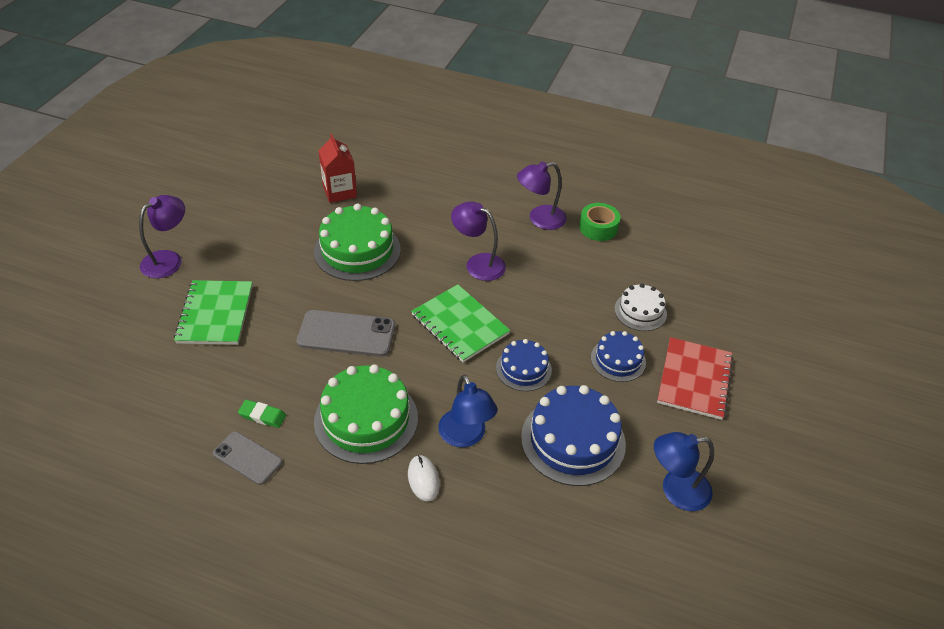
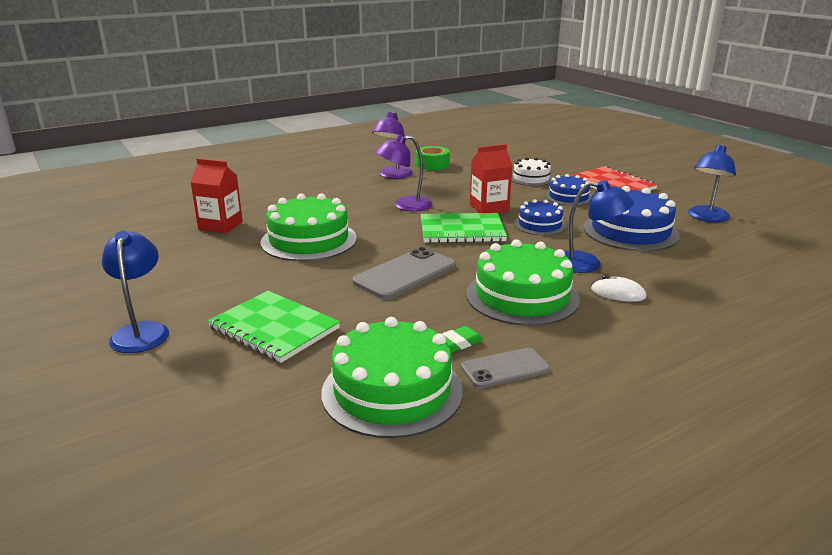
camera: 50 degrees left, 20 degrees down
(168, 260) = (141, 331): purple lamp -> blue lamp
(181, 413) = (392, 391): none -> green cake
(528, 318) = (489, 208): none -> red carton

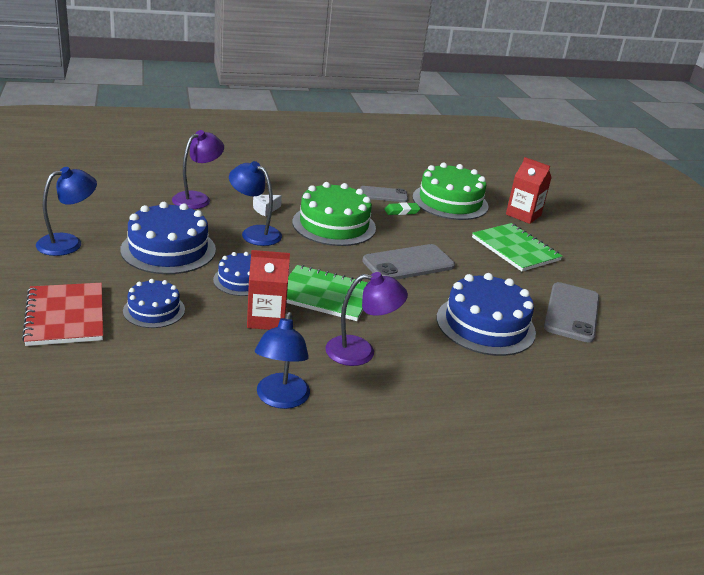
camera: 165 degrees left, 5 degrees up
(141, 331) = (607, 270): blue lamp -> blue lamp (280, 399)
(215, 269) = (572, 312): none -> grey phone
(220, 225) = (586, 377): red carton -> red carton (523, 215)
(309, 240) = (485, 325): green cake -> blue cake
(393, 176) = (338, 432): purple lamp -> purple lamp (197, 198)
(432, 164) = (253, 450): green tape -> none
(531, 178) = (147, 361): white cake -> none
(618, 293) = (265, 209): white mouse -> white cheese

